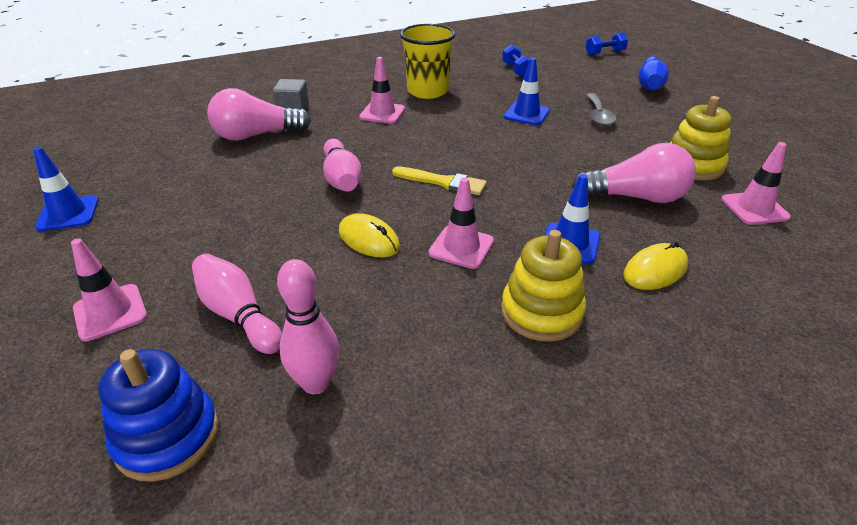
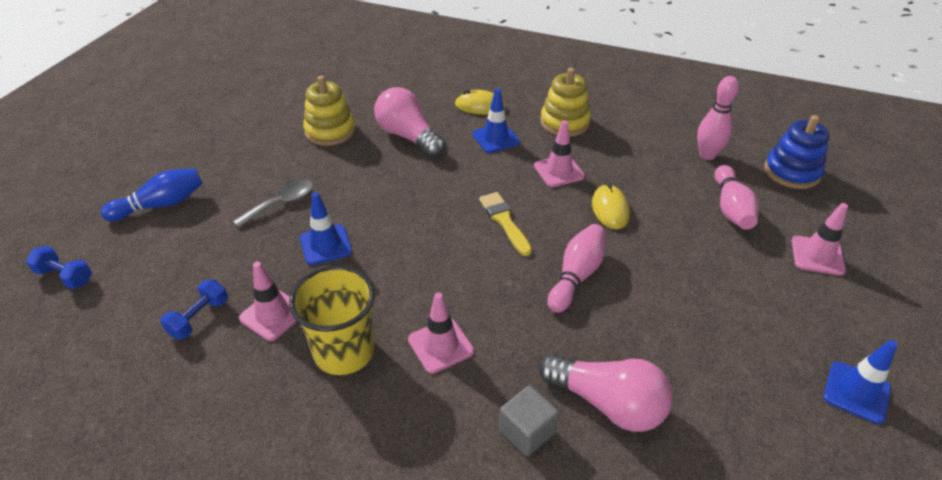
camera: 135 degrees left, 5 degrees up
(754, 208) = (366, 96): pink traffic cone -> pink traffic cone (273, 315)

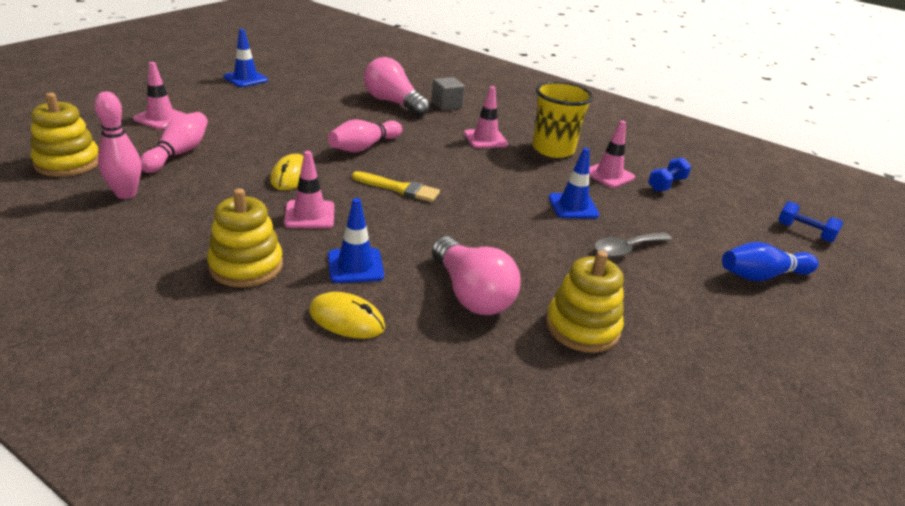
camera: 170 degrees left, 10 degrees down
(504, 221) = (399, 188): yellow brush -> yellow brush turned 60 degrees counterclockwise
(791, 172) = (67, 163): blue stacking toy -> yellow stacking toy

